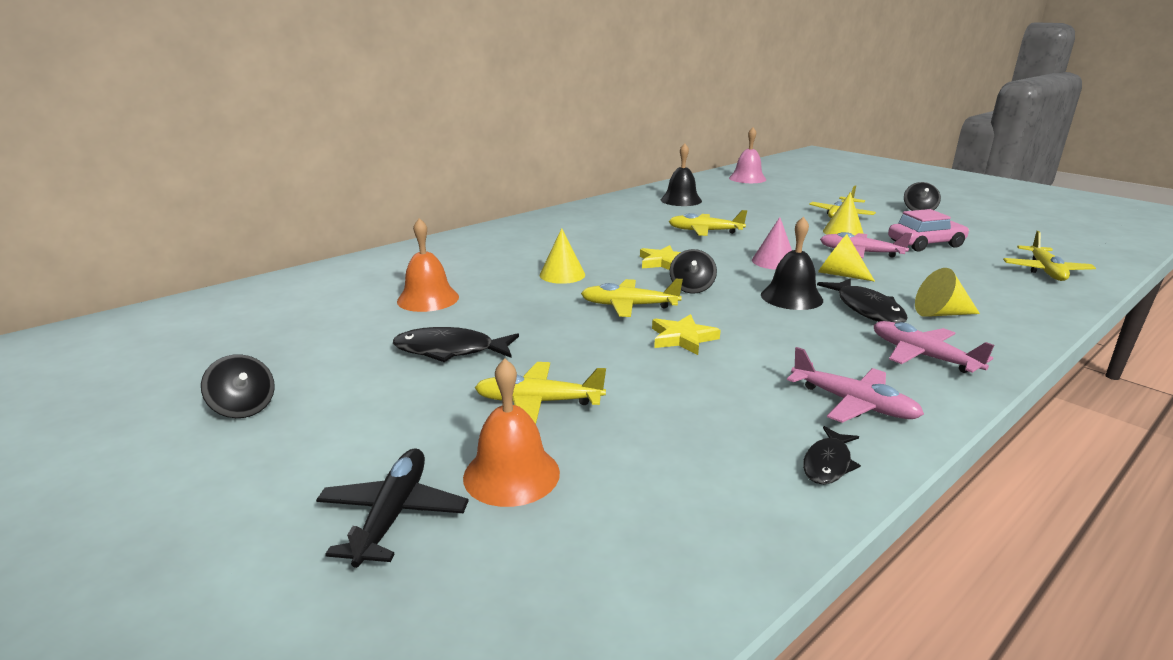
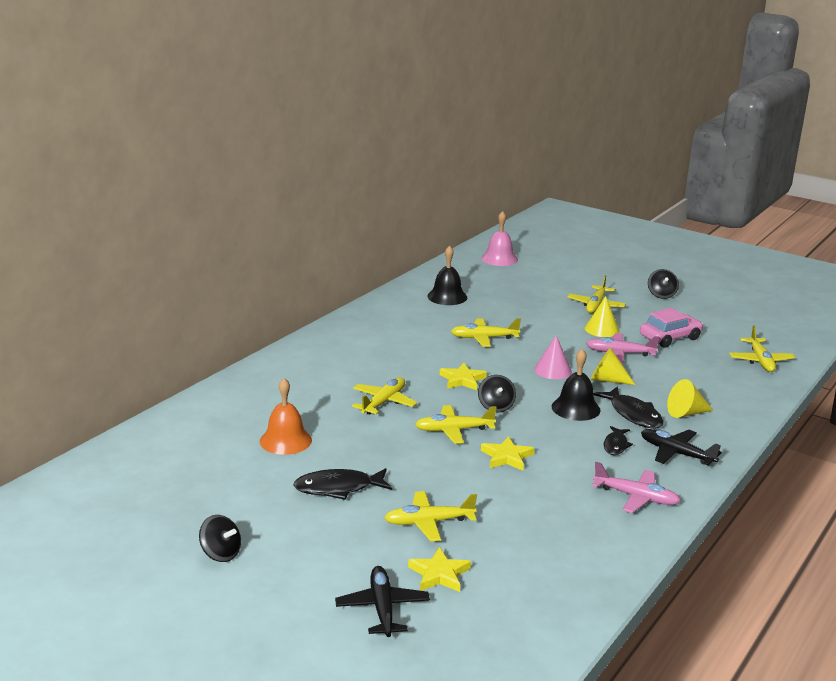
camera: 15 degrees left, 0 degrees up
(511, 474) = (439, 574): orange bell -> yellow star
(562, 274) = (383, 402): yellow cone -> yellow plane
(828, 463) = (628, 541): black fish -> black fish (615, 445)
(923, 356) = (677, 453): pink plane -> black plane

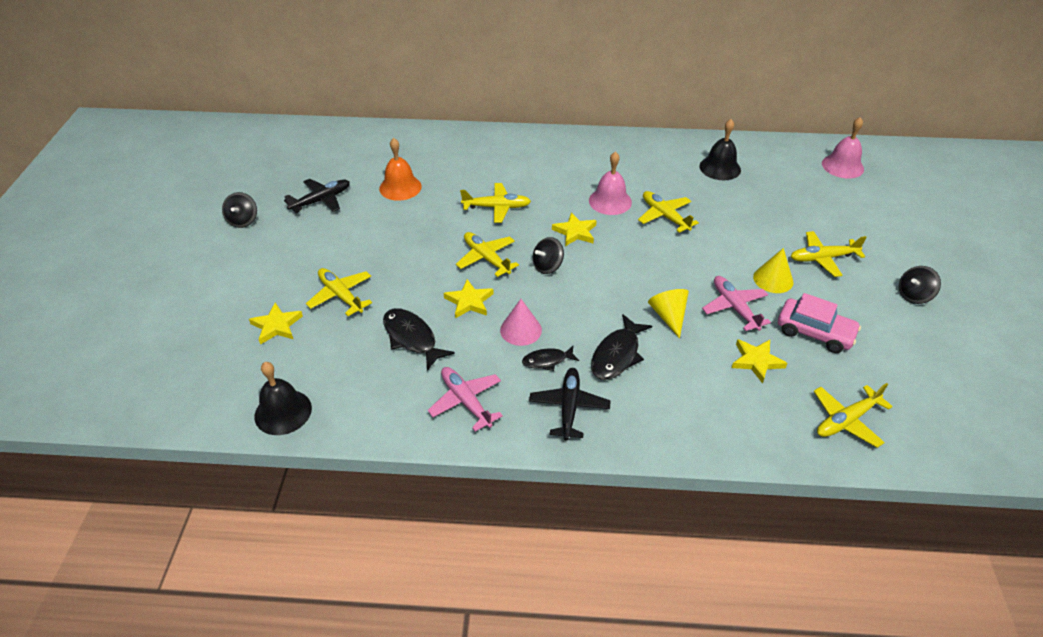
camera: 60 degrees right, 20 degrees up
(338, 488) = (355, 236): black fish -> black fish (412, 338)
(382, 608) = (220, 314): black plane -> black plane (321, 200)
(437, 352) = (610, 201): none -> pink bell
(552, 370) = (649, 276): pink cone -> pink cone (521, 330)
(575, 408) = (592, 314): black bell -> black bell (283, 412)
(635, 497) = (466, 402): pink plane -> pink plane turned 150 degrees clockwise
(682, 367) = (756, 361): none -> yellow star
(686, 413) = (657, 392): yellow cone -> none

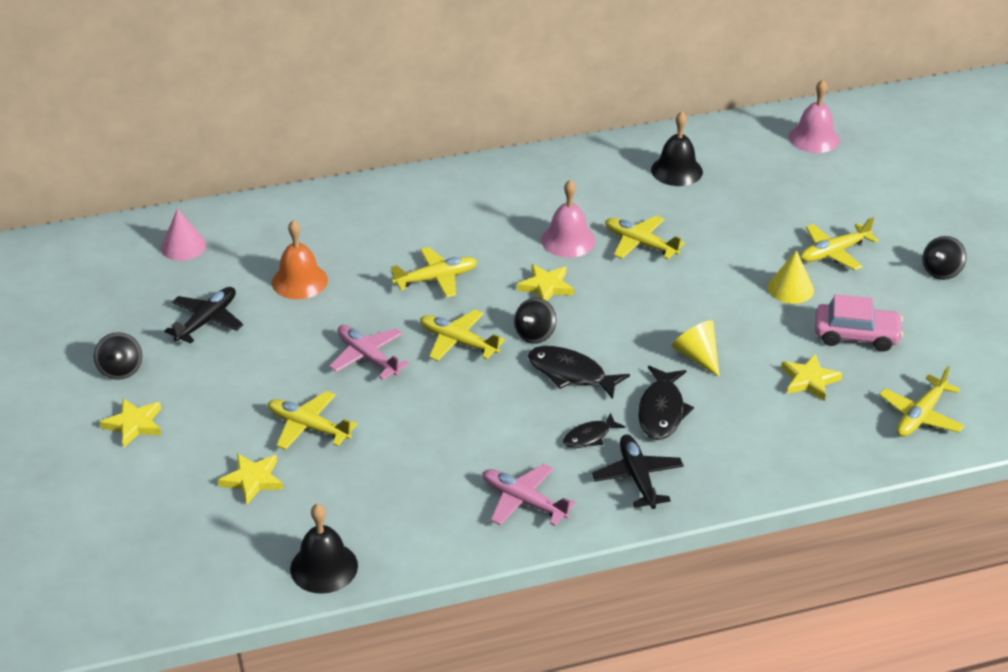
camera: 20 degrees left, 5 degrees down
(412, 338) = (423, 452): black fish -> black fish (571, 373)
(469, 301) = (466, 396): yellow star -> yellow star (134, 424)
(521, 330) = (542, 412): pink cone -> pink cone (183, 246)
(734, 308) = (763, 330): pink plane -> pink plane (368, 357)

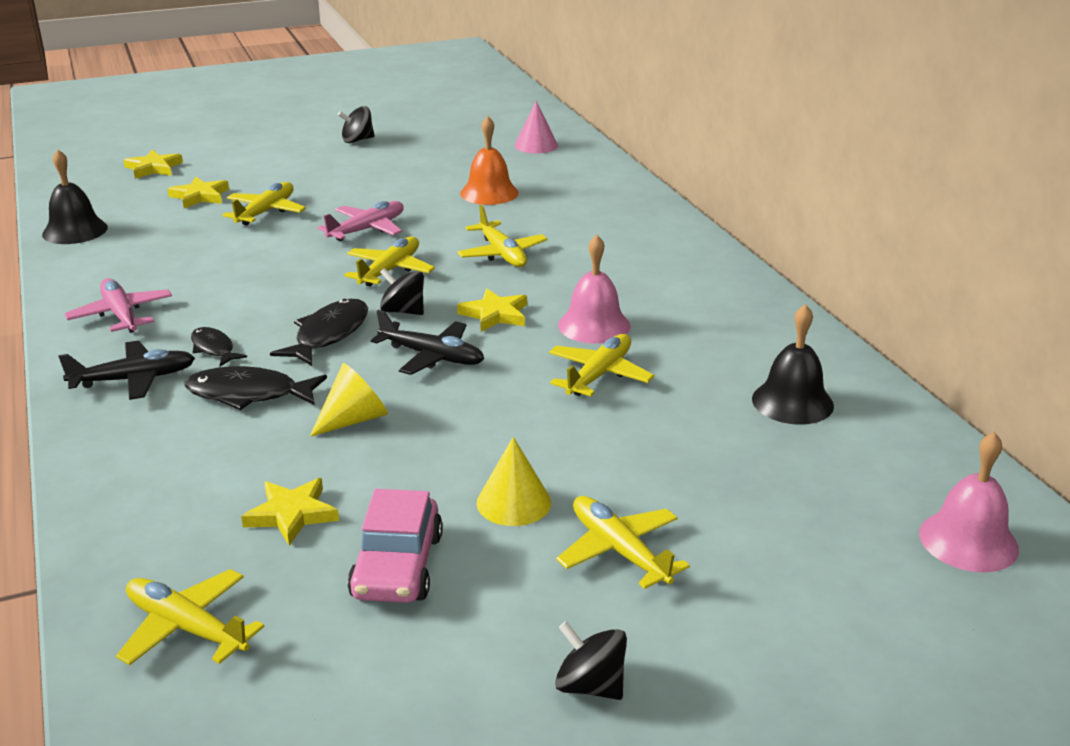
camera: 85 degrees right, 10 degrees down
(134, 424) = (285, 151): yellow star -> yellow star (153, 168)
(207, 321) = (424, 163): black plane -> black plane (431, 356)
(524, 501) = (121, 315): pink plane -> pink plane turned 60 degrees counterclockwise

